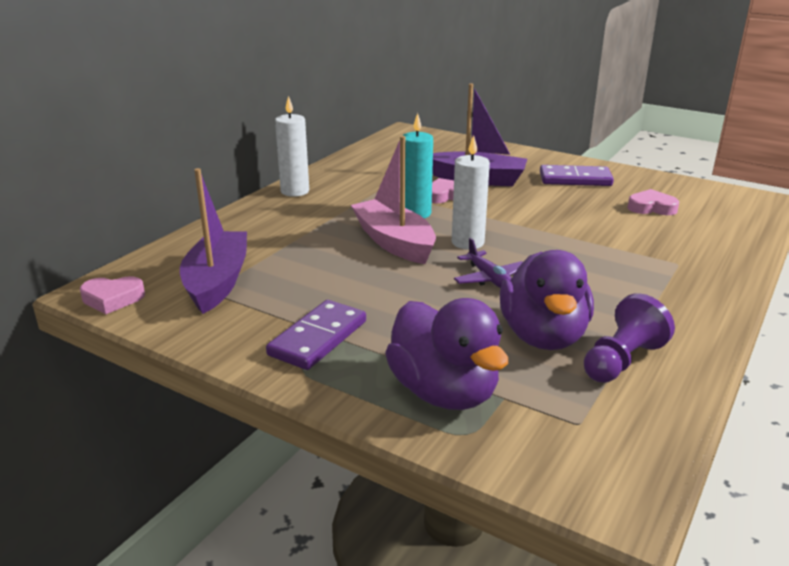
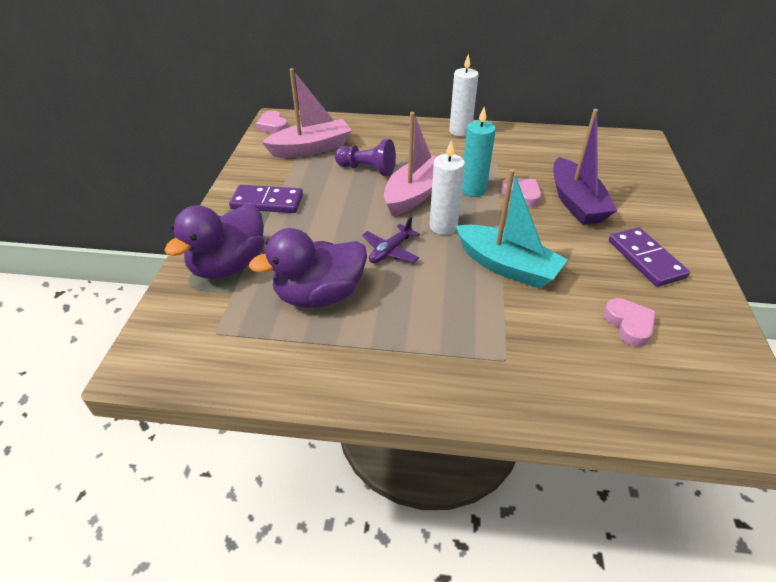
camera: 65 degrees right, 15 degrees up
(217, 282) = (311, 148): purple boat -> pink boat
(552, 231) = (507, 266): none -> turquoise boat
(621, 361) = (305, 343): purple pawn -> purple pawn (367, 169)

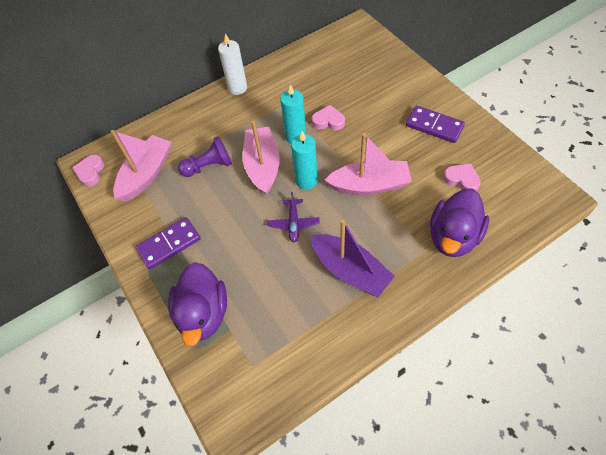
camera: 35 degrees left, 15 degrees up
(273, 126) = (90, 172): pink heart -> pink heart turned 75 degrees clockwise
(319, 295) = (286, 289): purple duck -> purple duck (453, 237)
(443, 226) = (306, 181): white candle -> turquoise candle
(507, 266) = (369, 185): turquoise boat -> pink boat
(576, 202) = (364, 106): purple boat -> purple boat (350, 270)

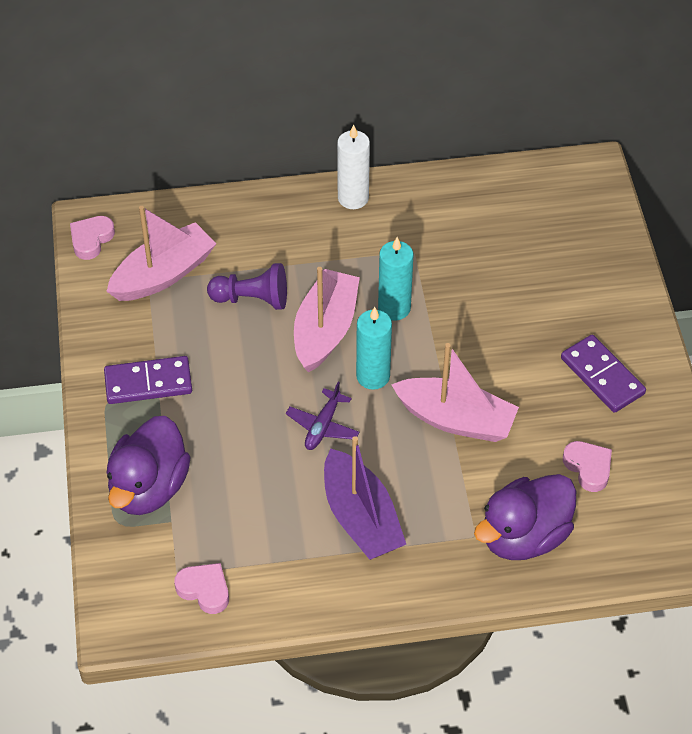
camera: 20 degrees right, 5 degrees down
(328, 121) = (454, 304): pink heart -> pink heart (204, 590)

